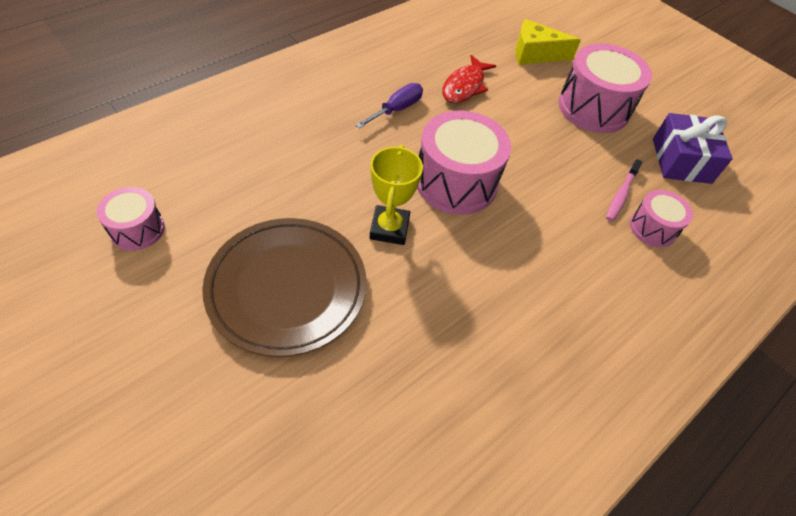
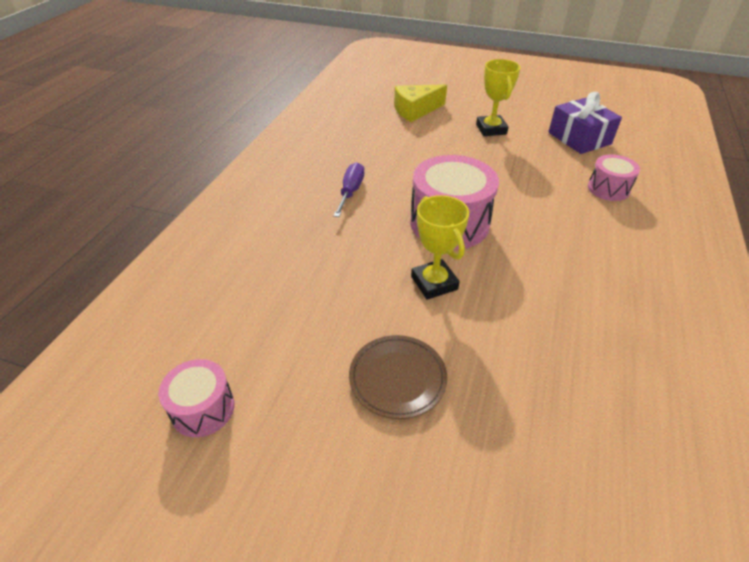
camera: 25 degrees left, 10 degrees down
(287, 288) = (397, 378): brown plate -> brown plate, size x0.57
(465, 86) = (387, 152): red fish -> none
(593, 108) = (491, 129): pink drum -> yellow trophy
(621, 194) = (567, 176): pink toothbrush -> none

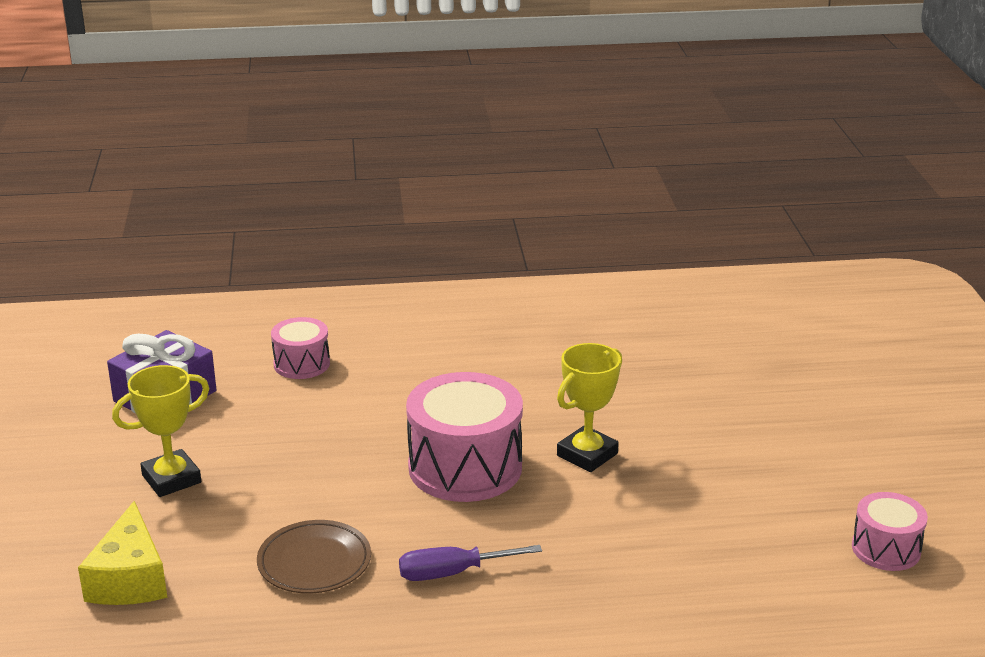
camera: 115 degrees left, 15 degrees down
(397, 378) = (734, 447): brown plate -> brown plate (314, 562)
(415, 110) = (130, 578): yellow cheese -> yellow cheese turned 45 degrees clockwise

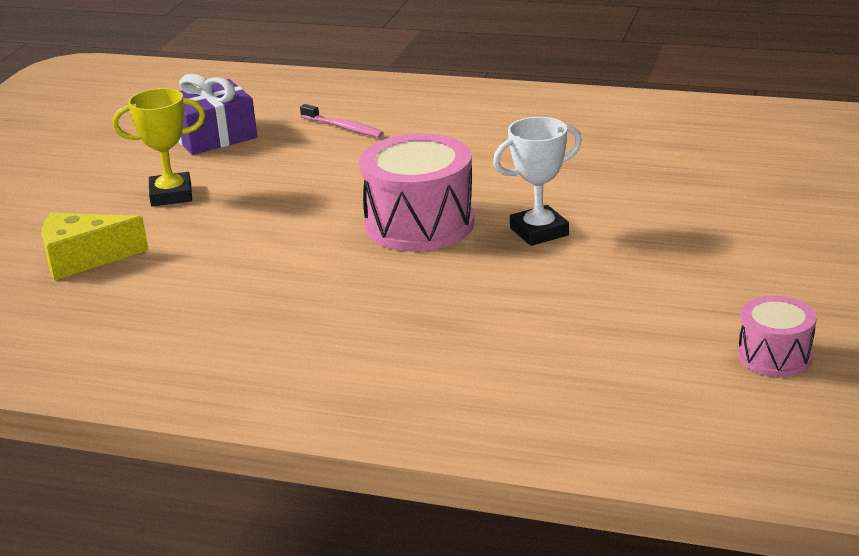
camera: 25 degrees right, 0 degrees up
(130, 578) = (84, 259): yellow cheese -> yellow cheese turned 60 degrees clockwise
(301, 364) = (343, 127): pink drum -> pink toothbrush
(314, 562) = (234, 272): brown plate -> none
(452, 573) = (342, 301): purple screwdriver -> none
(587, 454) = (539, 231): yellow trophy -> white trophy

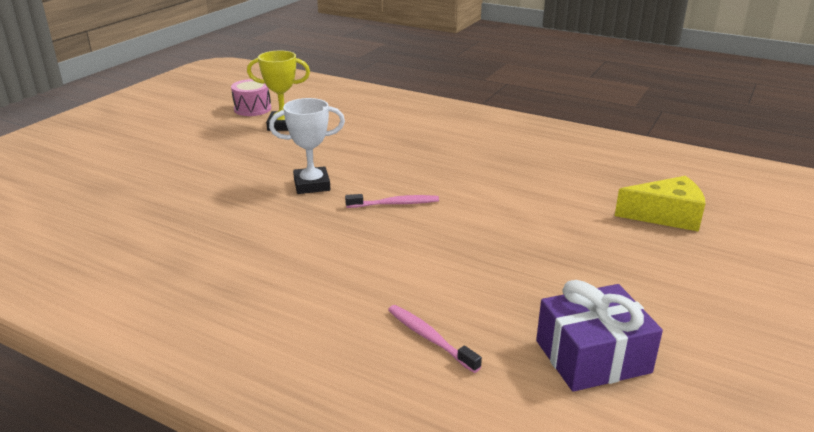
camera: 170 degrees left, 0 degrees up
(171, 195) = (615, 269): yellow trophy -> yellow trophy (283, 125)
(419, 224) = (394, 204): pink drum -> pink toothbrush

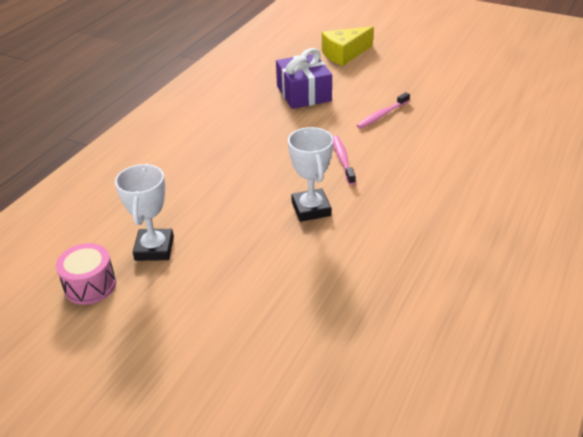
camera: 90 degrees left, 10 degrees up
(283, 125) = (154, 249): yellow trophy -> white trophy
(430, 338) = (513, 139): pink toothbrush -> pink toothbrush (382, 115)
(592, 356) = (504, 89): purple gift -> purple gift (304, 93)
(666, 216) = (344, 54): yellow cheese -> yellow cheese turned 120 degrees counterclockwise

